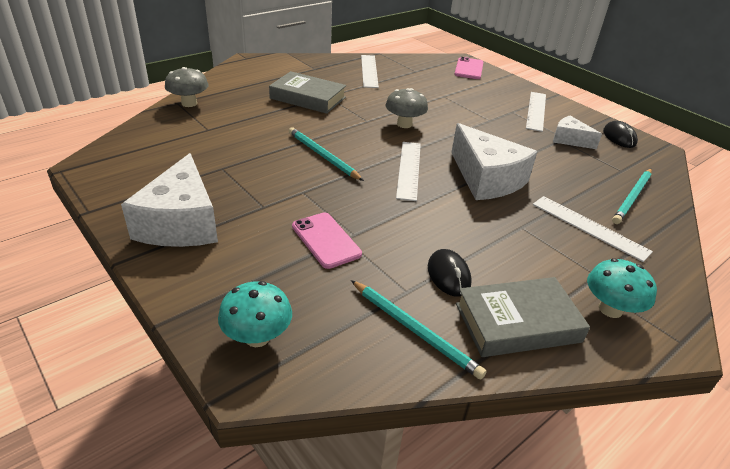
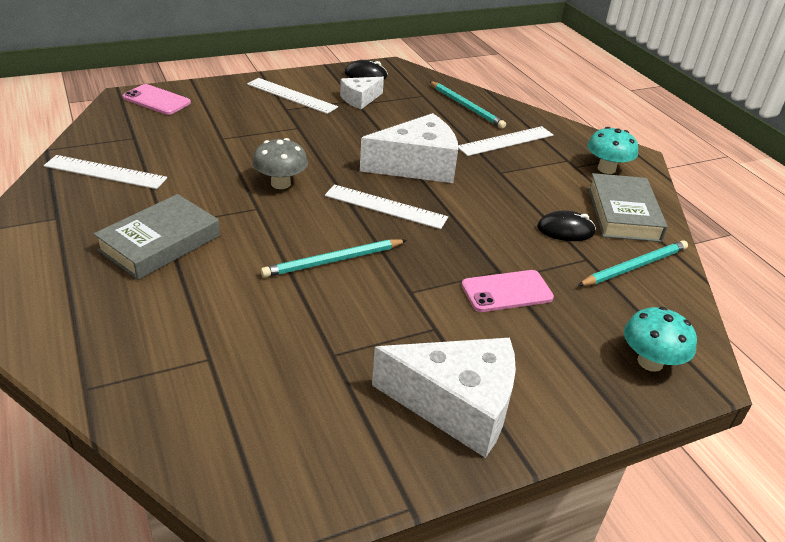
camera: 75 degrees left, 0 degrees up
(189, 103) = (100, 373): grey mushroom -> none

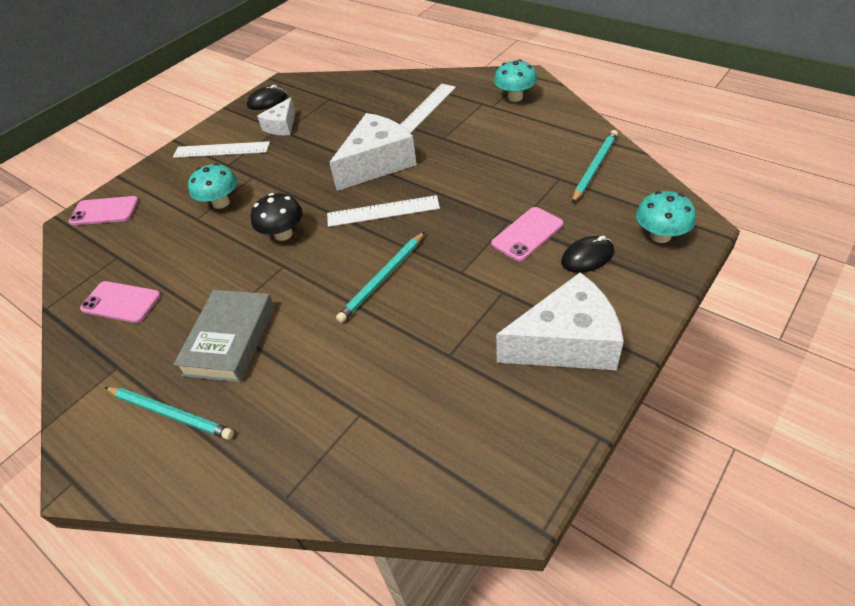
camera: 20 degrees left, 10 degrees up
(105, 172) = (121, 302): white ruler -> pink phone
(252, 135) = (221, 203): none -> turquoise mushroom
(280, 183) = (283, 234): grey mushroom -> black mushroom
(466, 106) = (371, 93): turquoise pencil -> turquoise pencil (170, 413)
(565, 230) = (527, 163): black mouse -> black mouse (587, 257)
(623, 214) = (554, 129): grey book -> none

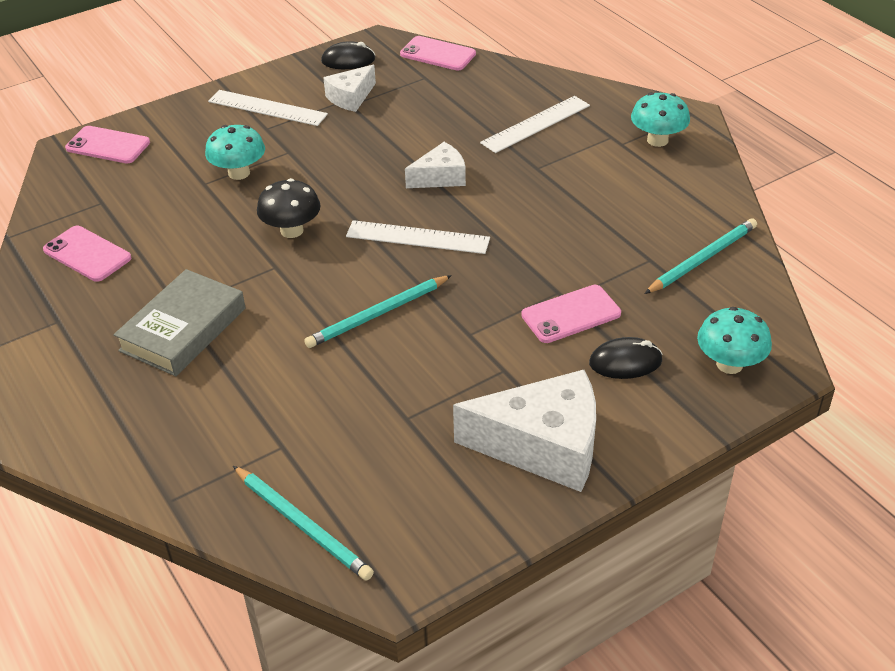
camera: 15 degrees right, 5 degrees down
(170, 413) = (92, 384): turquoise pencil -> turquoise pencil (302, 524)
(330, 81) = (438, 54): none -> pink phone
(377, 163) = (440, 177): white cheese -> white cheese, size x0.55

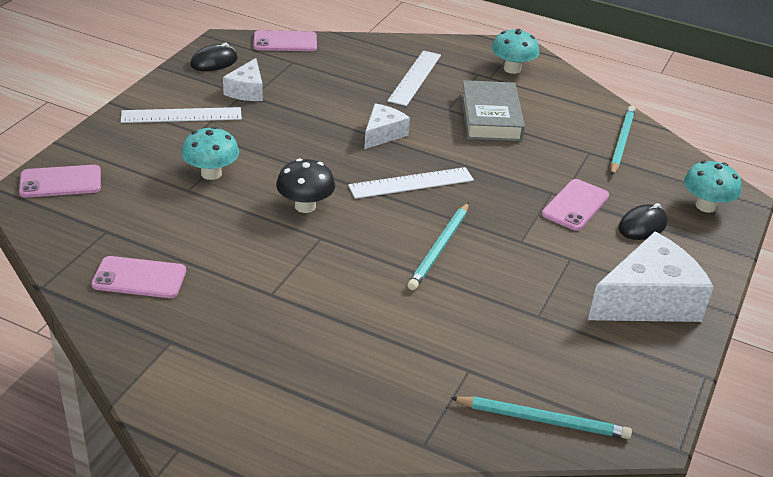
camera: 35 degrees left, 5 degrees down
(183, 329) = (294, 310): grey book -> grey book (490, 117)

